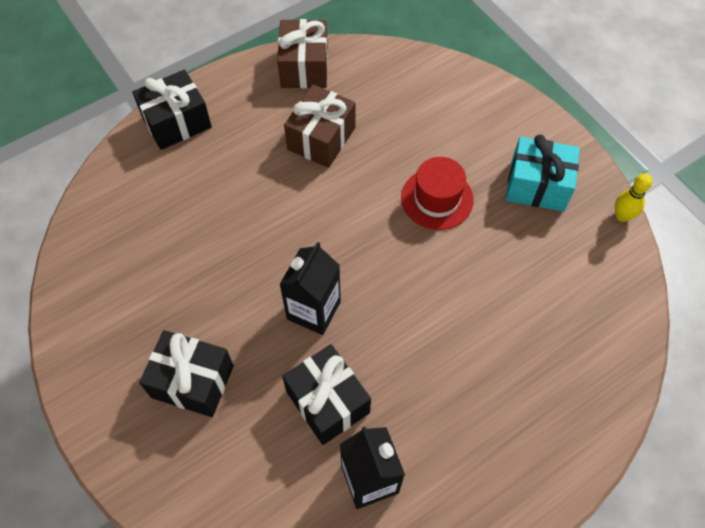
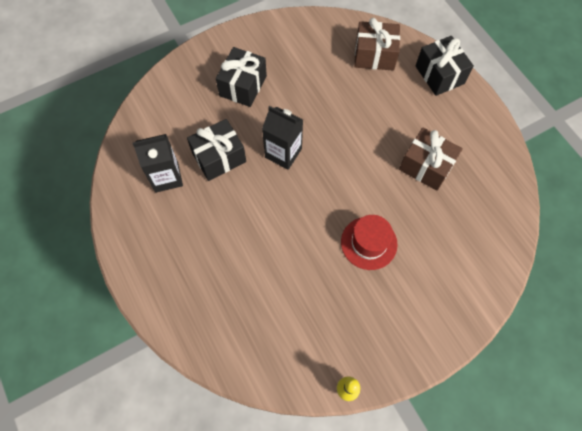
camera: 95 degrees right, 5 degrees up
(304, 67) = (496, 158): brown gift -> brown gift (374, 55)
(537, 186) = (379, 323): turquoise gift -> none

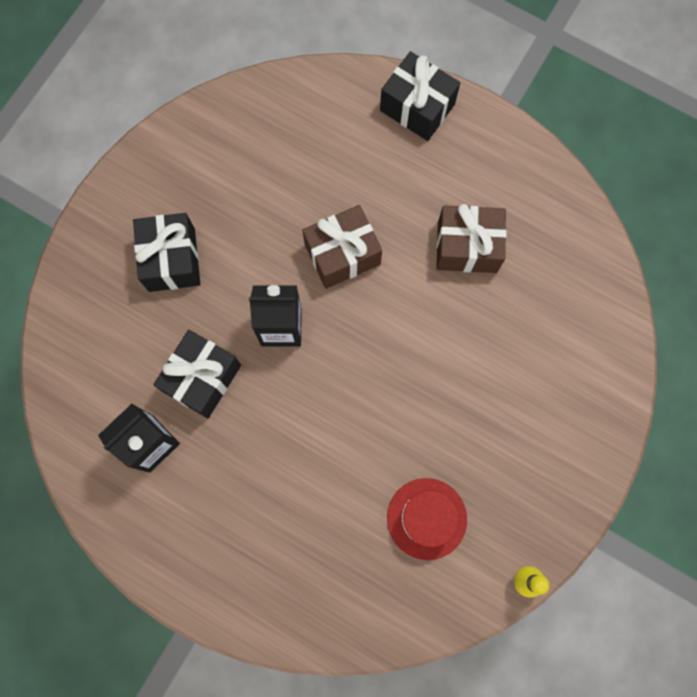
camera: 30 degrees left, 10 degrees up
(369, 243) = (452, 387): red hat -> red hat (426, 518)
(374, 55) = (319, 122): brown gift -> brown gift (342, 254)

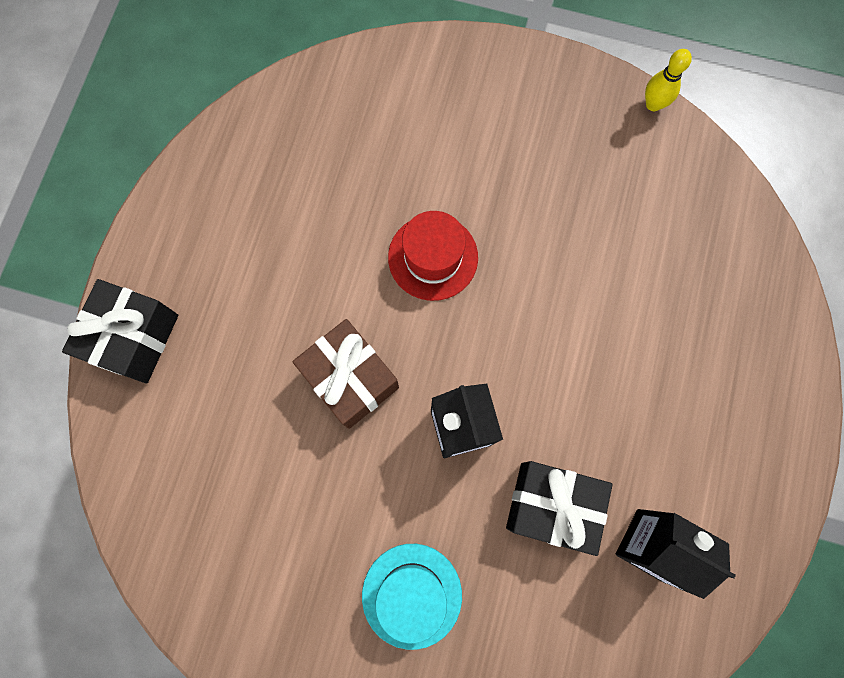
camera: 105 degrees left, 0 degrees up
(172, 260) = (412, 595): black gift -> turquoise hat
(426, 518) = (626, 211): red hat -> red hat (433, 257)
(467, 247) = (306, 238): brown gift -> none

